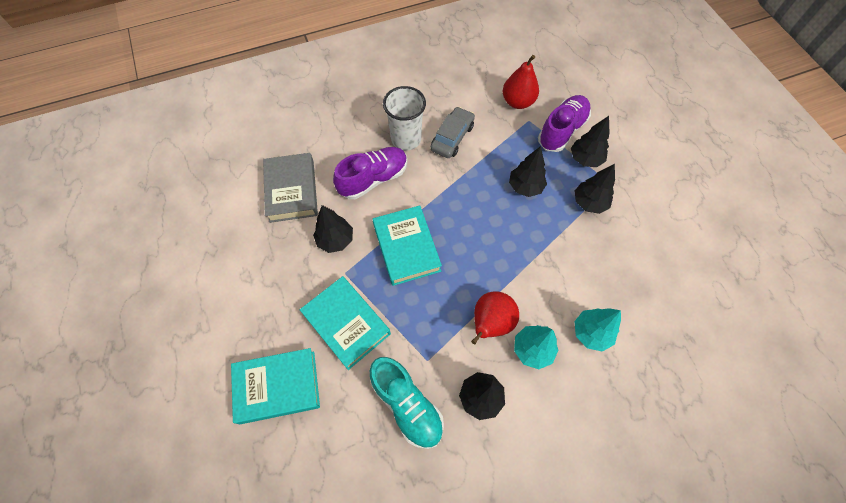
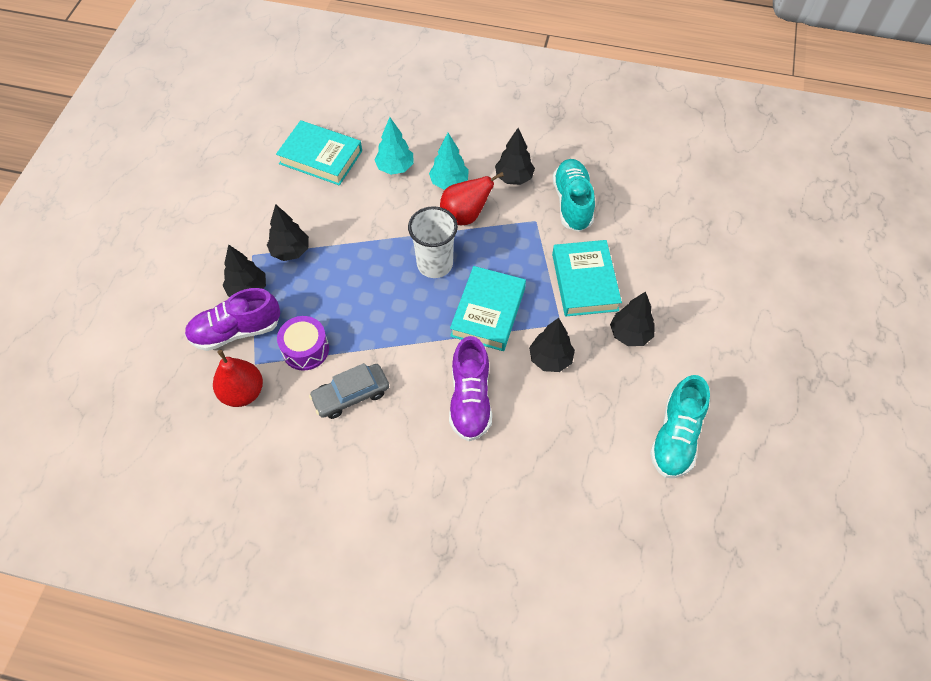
camera: 145 degrees left, 5 degrees down
(212, 238) = (675, 437): none -> turquoise shoe
(277, 386) = (668, 269): turquoise book -> turquoise book (320, 157)
(292, 190) = (565, 441): grey book -> none
(373, 179) = (470, 399): purple shoe -> purple shoe turned 90 degrees counterclockwise
(406, 139) = (401, 425): white cup -> white cup (435, 264)
(507, 146) = (305, 349): none -> purple drum
(525, 187) = (330, 299): black tree -> black tree (630, 334)

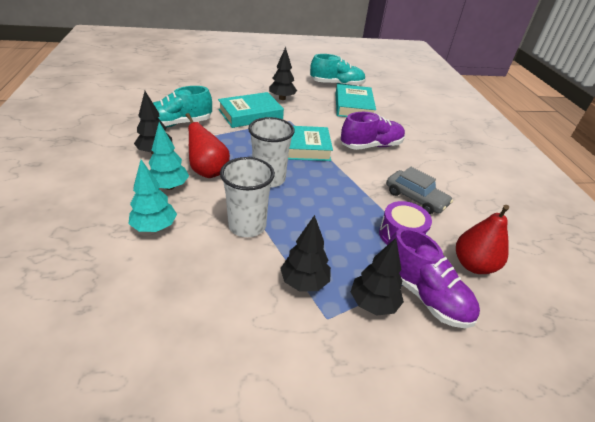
camera: 115 degrees left, 20 degrees down
(320, 157) = (146, 300): turquoise book -> turquoise book (353, 106)
(371, 229) = (247, 226): none -> white cup
(550, 359) = (318, 121): black tree -> none

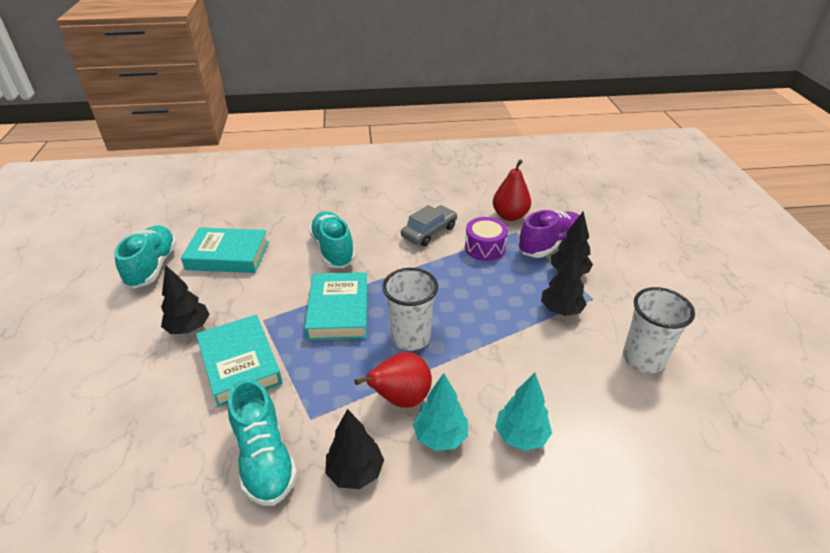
camera: 85 degrees left, 0 degrees up
(247, 226) = (498, 352): white cup -> white cup (643, 359)
(371, 146) = (333, 250): purple shoe -> turquoise shoe

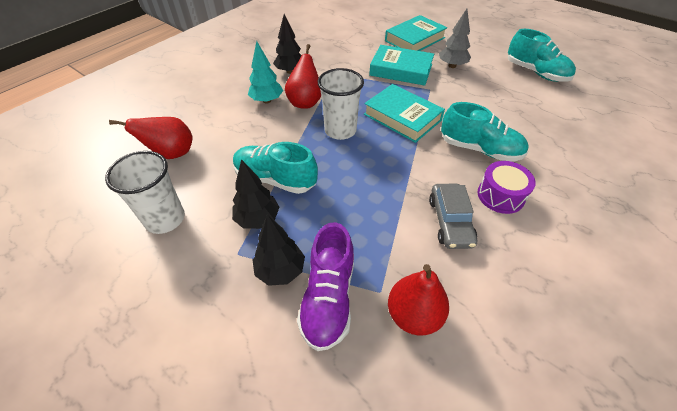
camera: 135 degrees right, 10 degrees up
(189, 328) = (452, 66): black tree -> grey tree
(228, 255) = (522, 102): turquoise book -> turquoise book (415, 39)
(264, 458) = (332, 56): turquoise shoe -> turquoise shoe (275, 179)
(485, 248) = (383, 241): purple drum -> purple drum (500, 195)
(521, 436) = (224, 123): turquoise tree -> none
(609, 433) = (172, 154): none -> red pear

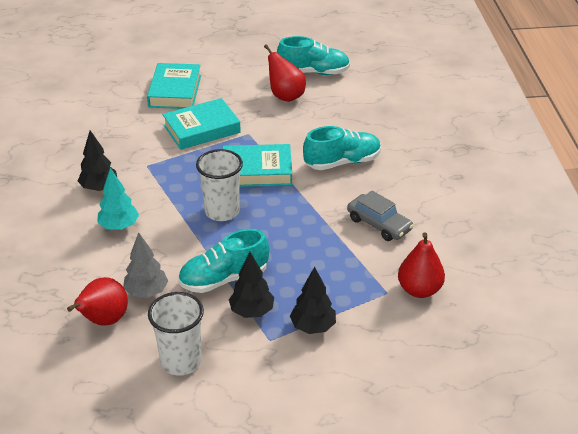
camera: 45 degrees left, 10 degrees down
(305, 102) = (157, 207): red pear -> red pear (285, 96)
(328, 298) = (362, 318): purple shoe -> none
(452, 66) = (241, 101): grey tree -> grey tree (146, 292)
(500, 195) = (390, 187): purple drum -> none

